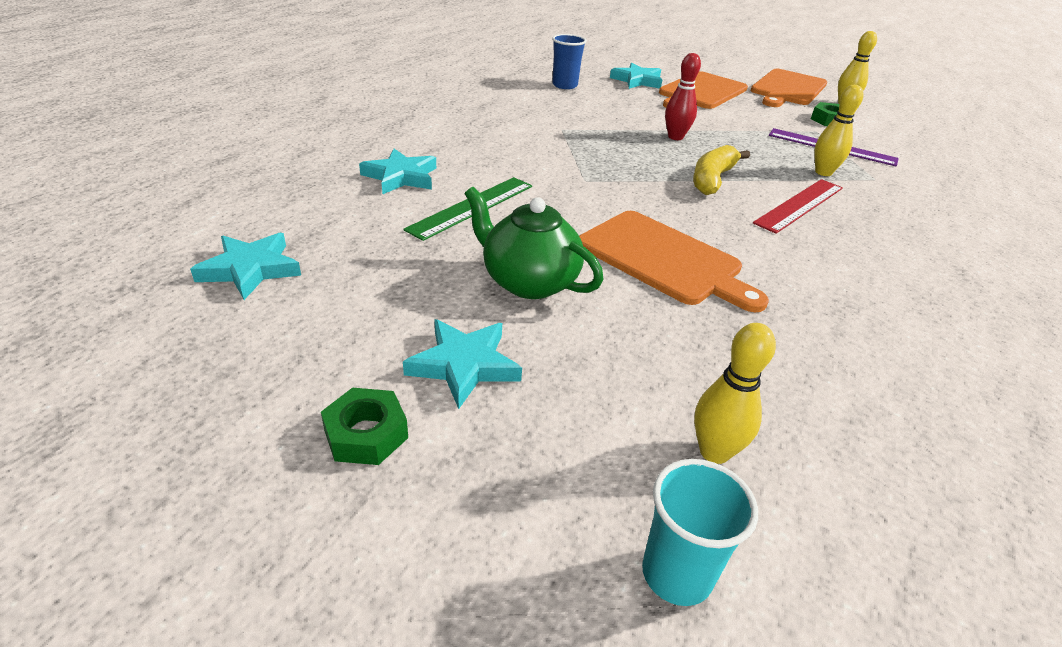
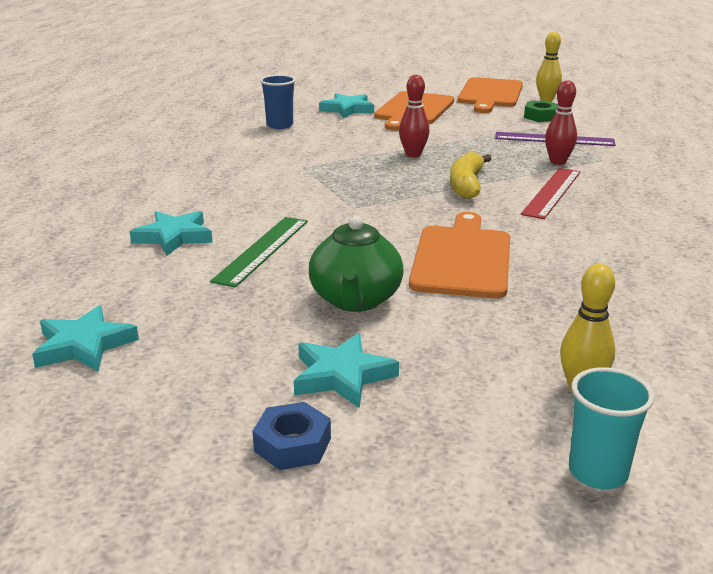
camera: 15 degrees left, 10 degrees down
(366, 434) = (292, 444): green nut -> blue nut
(528, 282) = (355, 300): green teapot -> green teapot turned 105 degrees counterclockwise
(664, 260) = (462, 259): orange cutting board -> orange cutting board turned 105 degrees counterclockwise
(823, 172) = (558, 162): yellow bowling pin -> red bowling pin

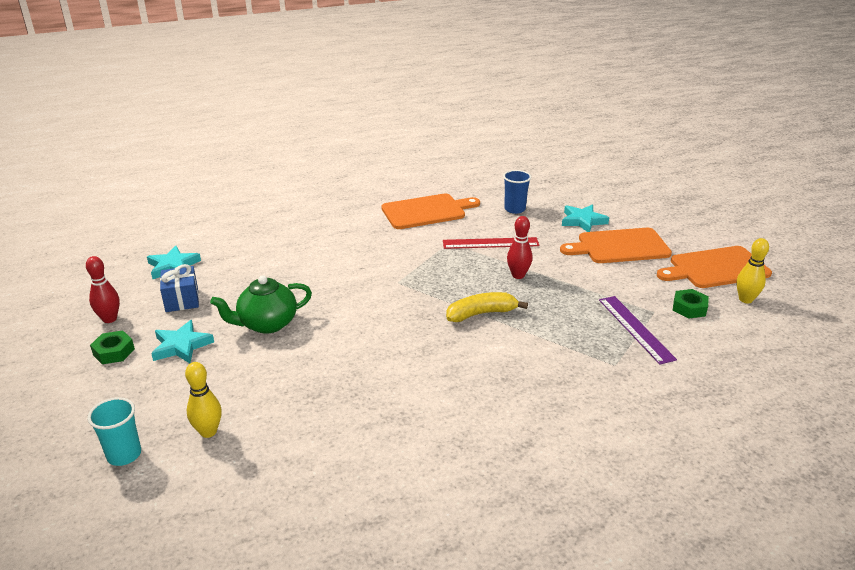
camera: 60 degrees right, 5 degrees up
(174, 237) = (303, 242): turquoise star -> none
(205, 354) = (182, 300): none -> blue gift
(262, 250) = (308, 274): green ruler -> none
(292, 444) = (114, 352): blue nut -> green nut
(462, 259) = (351, 345): orange cutting board -> orange cutting board (427, 211)
(552, 192) = (506, 355): red ruler -> red ruler (490, 243)
(558, 162) = (579, 343): red bowling pin -> red bowling pin (109, 319)

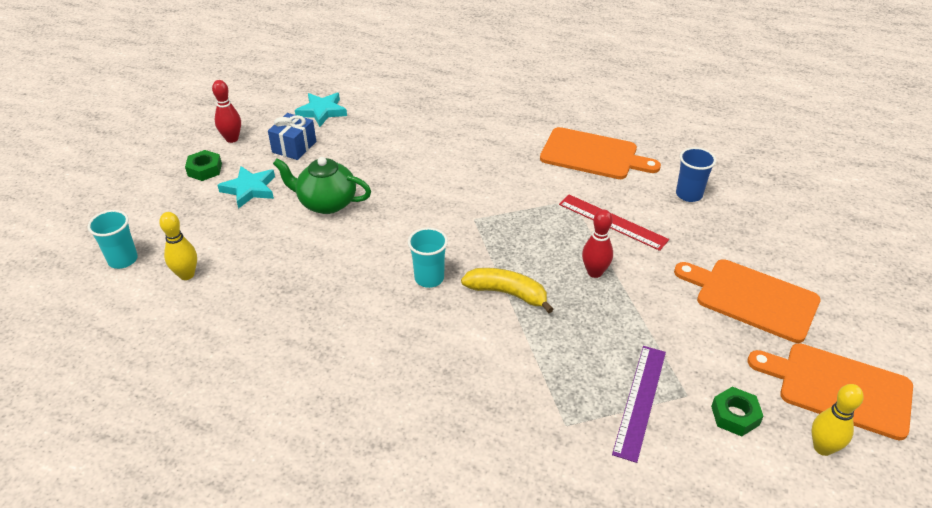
camera: 40 degrees right, 10 degrees up
(416, 332) = (429, 278): none -> turquoise cup
(583, 221) = (749, 246): turquoise star -> none

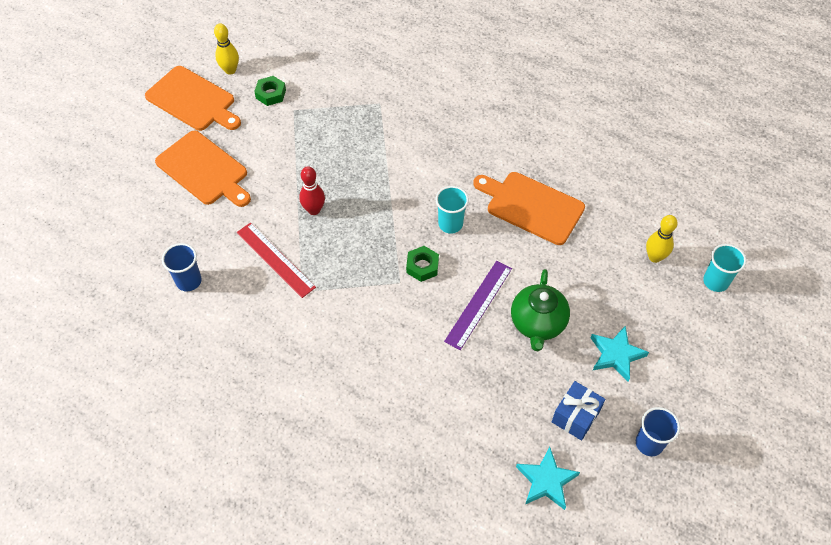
camera: 170 degrees left, 15 degrees up
(204, 169) = (669, 393): green nut -> green nut (422, 266)
(232, 139) = (649, 443): red bowling pin -> blue cup
(326, 203) = (537, 323): green teapot -> green teapot turned 75 degrees clockwise
(507, 293) = (390, 201): yellow banana -> none
(593, 155) = (254, 351): orange cutting board -> orange cutting board (531, 206)
(640, 401) = (326, 110): purple ruler -> purple ruler (478, 304)

